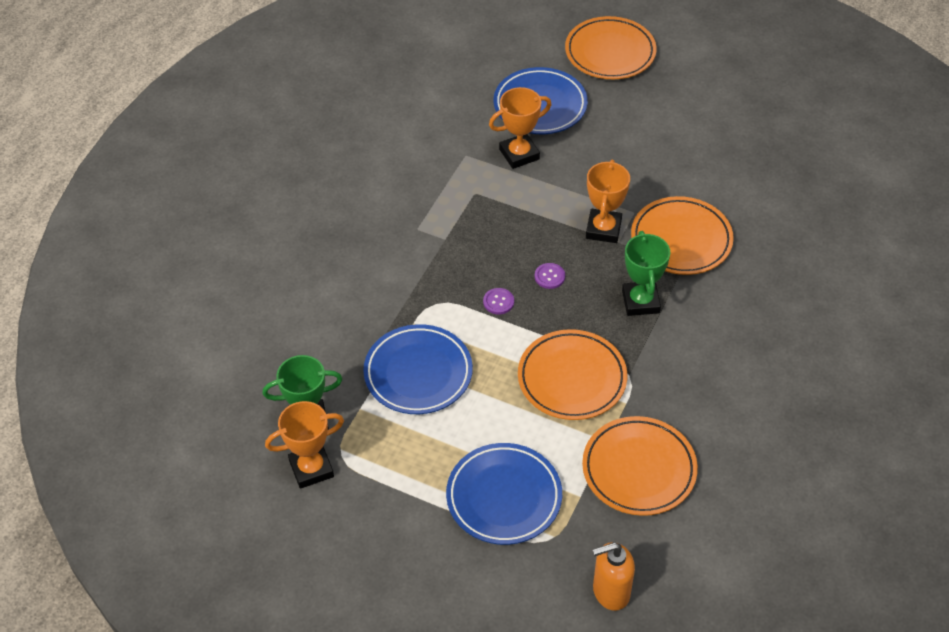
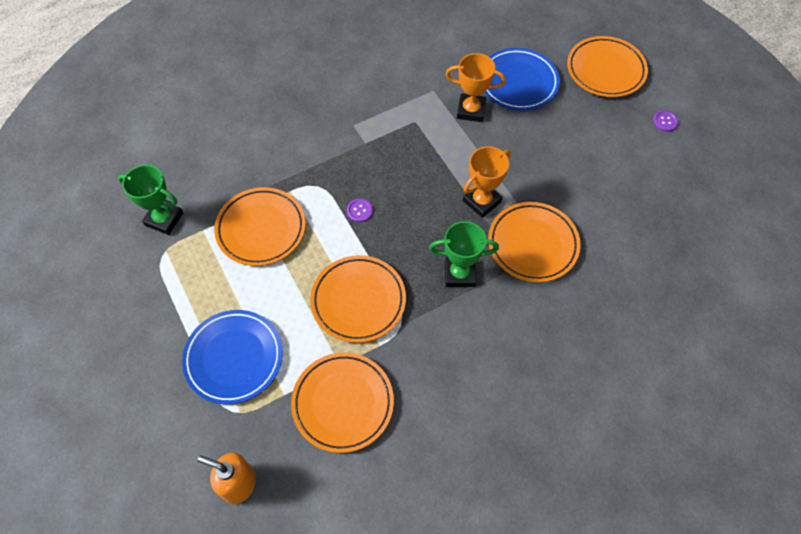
camera: 35 degrees right, 10 degrees up
(311, 468) = (136, 252): orange trophy -> none
(418, 373) = (261, 229): blue plate -> orange plate
(549, 276) = (411, 214): purple button -> purple button (665, 121)
(640, 302) = (459, 274): green trophy -> green trophy turned 60 degrees clockwise

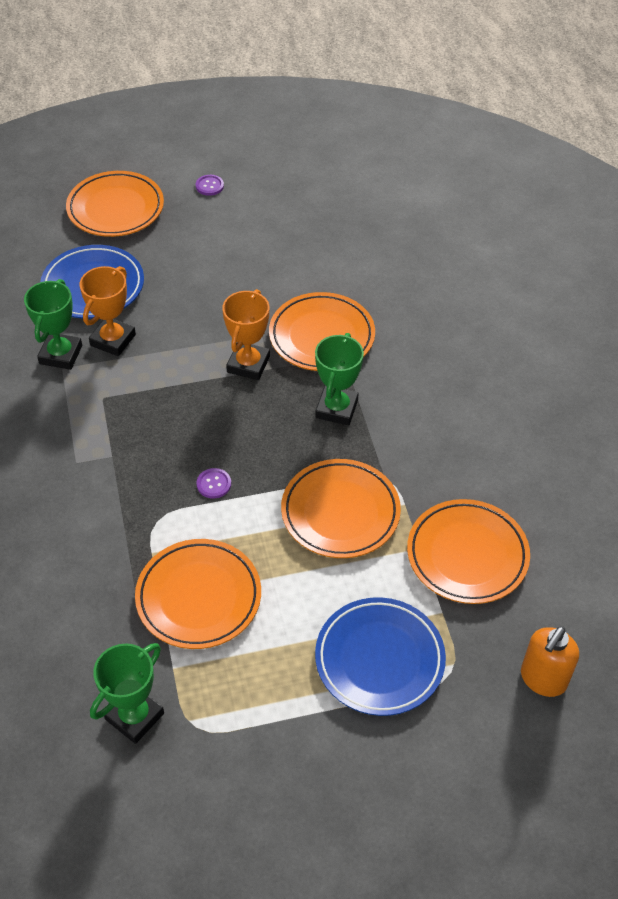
camera: 75 degrees left, 10 degrees down
(445, 85) = (60, 354): none -> green trophy
(482, 201) = (248, 364): orange trophy -> orange trophy turned 45 degrees clockwise

